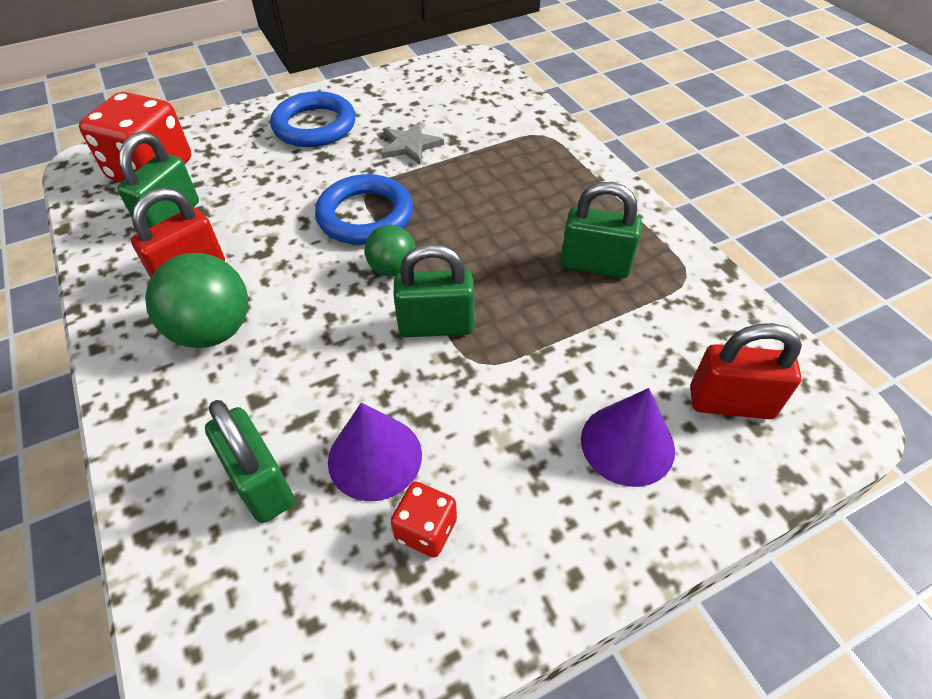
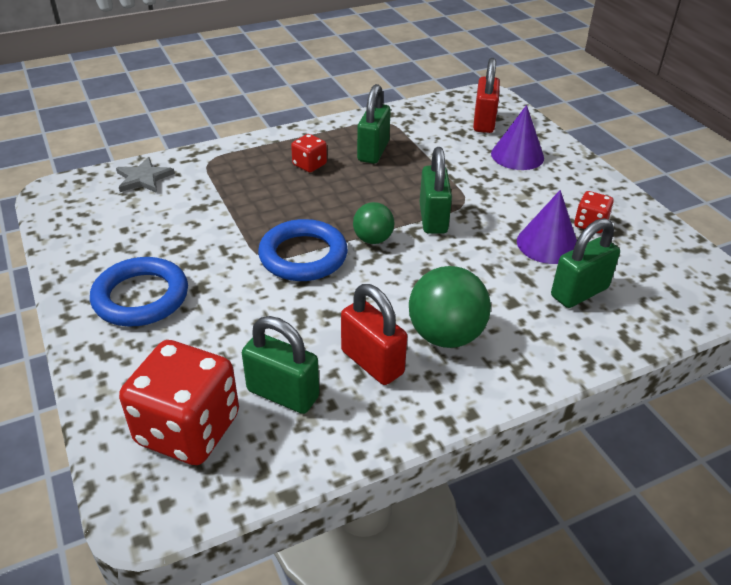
camera: 90 degrees left, 10 degrees down
(410, 145) = (201, 231): grey star -> grey star (144, 178)
(548, 209) = (309, 165): none -> red dice

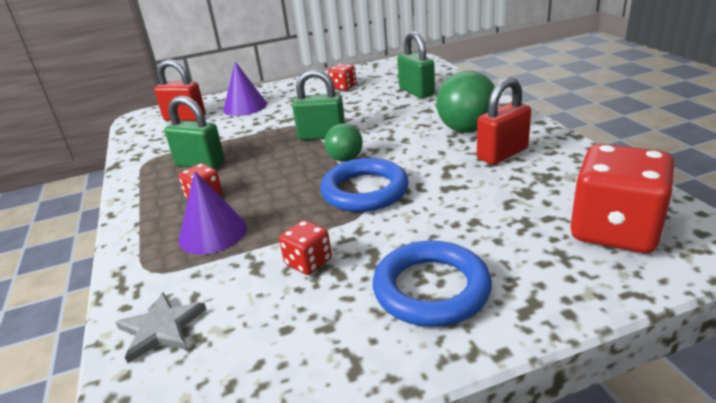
camera: 80 degrees left, 10 degrees down
(196, 231) = (308, 262): none -> red dice
(283, 394) = (551, 188): green padlock -> none
(547, 244) = (363, 99): purple cone -> purple cone (213, 233)

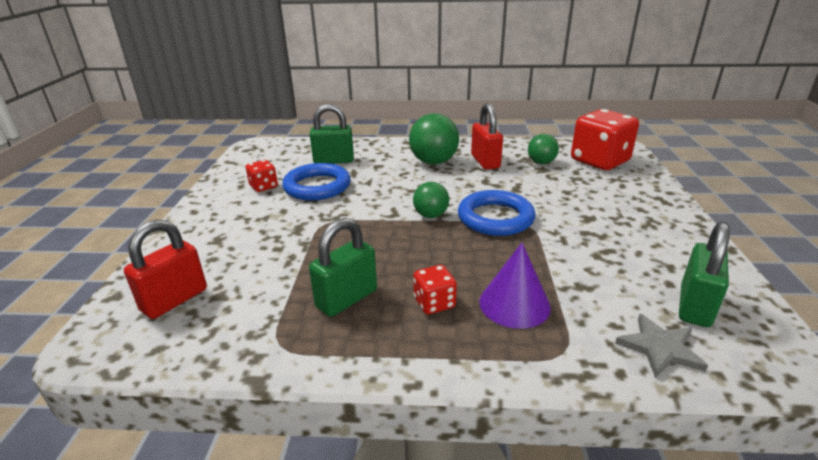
camera: 70 degrees left, 0 degrees up
(245, 107) = (216, 249): purple cone -> none
(308, 262) = (588, 260): red dice -> none
(322, 136) = (367, 217): green padlock -> green padlock (694, 306)
(431, 289) = (638, 222): blue ring -> blue ring (317, 186)
(546, 187) = (541, 162): none -> green ball

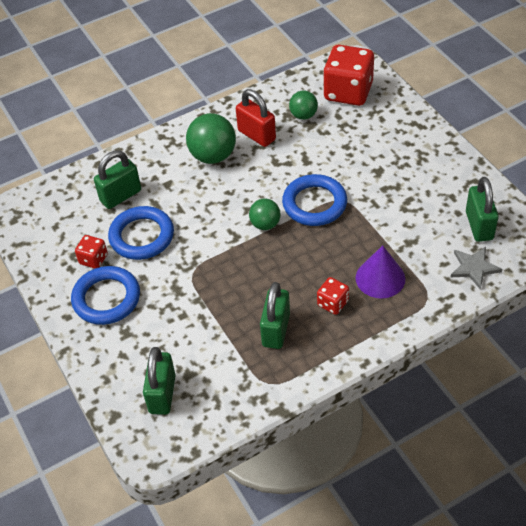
camera: 30 degrees left, 20 degrees up
(174, 300) = (162, 394): red padlock -> green padlock
(237, 212) = (106, 298): none -> blue ring

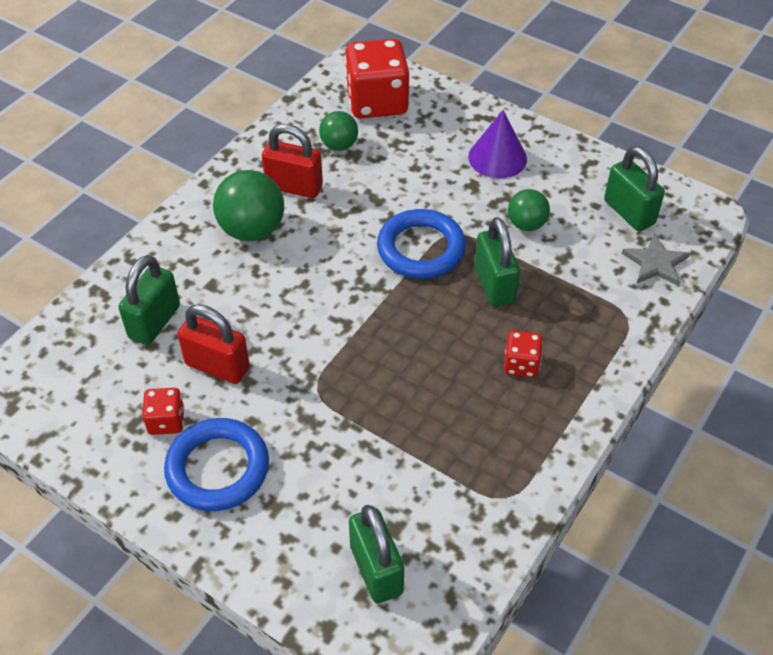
camera: 30 degrees left, 0 degrees up
(142, 236) = (217, 366): blue ring -> red padlock
(265, 224) = (375, 295): green ball -> green ball (526, 224)
(276, 330) = (472, 424): green padlock -> green padlock (494, 285)
(380, 278) = (557, 313): purple cone -> purple cone (497, 158)

